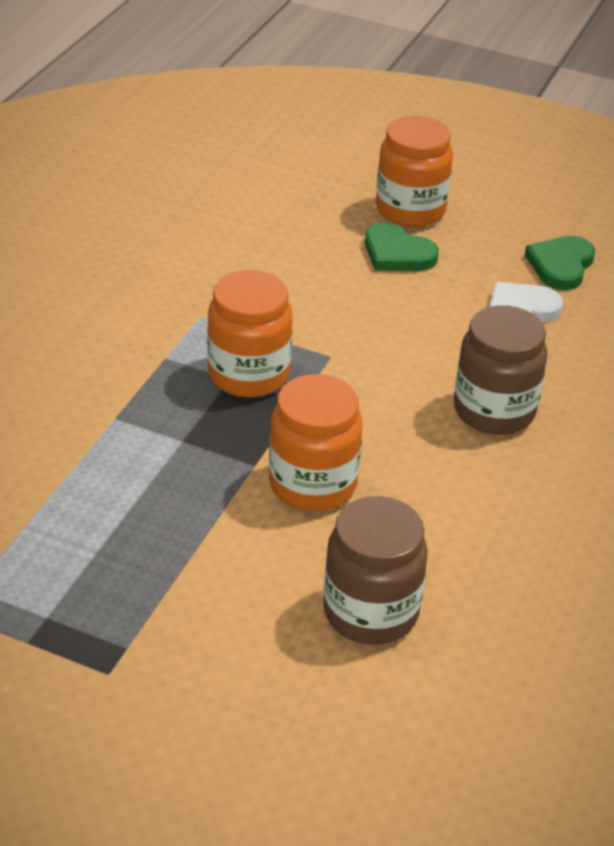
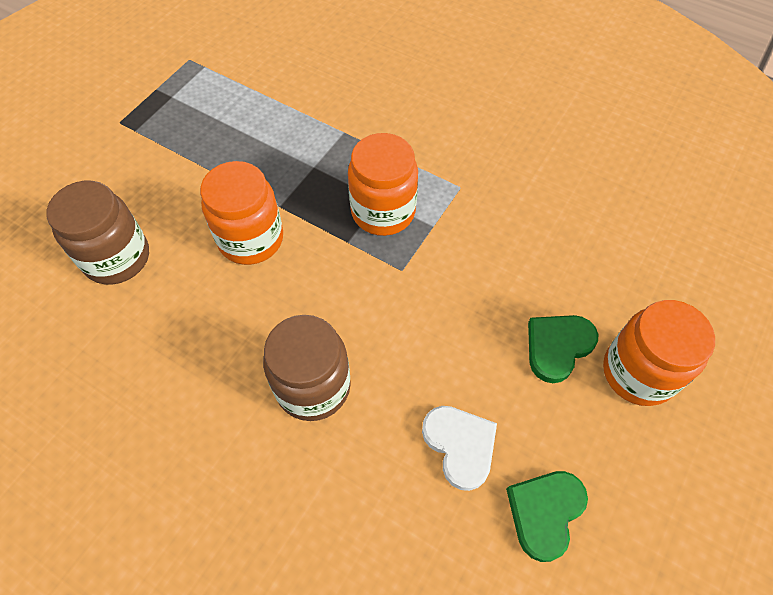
camera: 100 degrees right, 20 degrees up
(561, 265) = (545, 512): green heart -> green heart turned 90 degrees counterclockwise

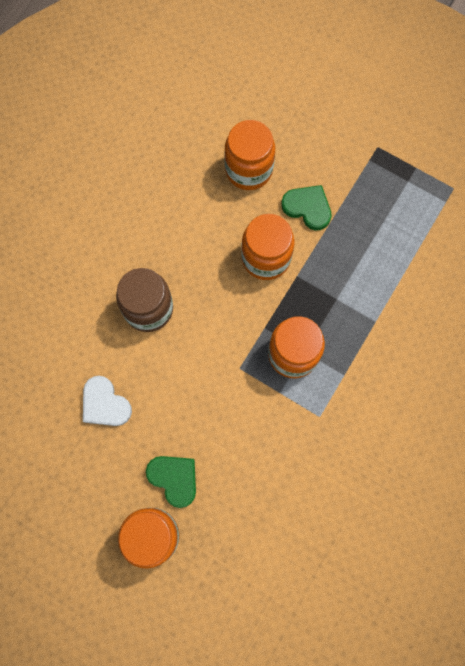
camera: 90 degrees right, 15 degrees up
(117, 258) = (248, 170): brown jar -> orange jar
(460, 445) = (105, 404): white heart -> white heart turned 75 degrees clockwise
(545, 512) = (60, 455): green heart -> green heart (307, 208)

